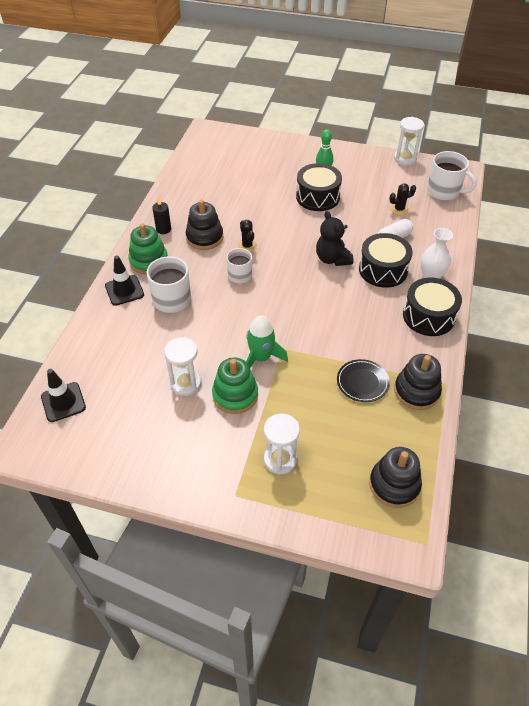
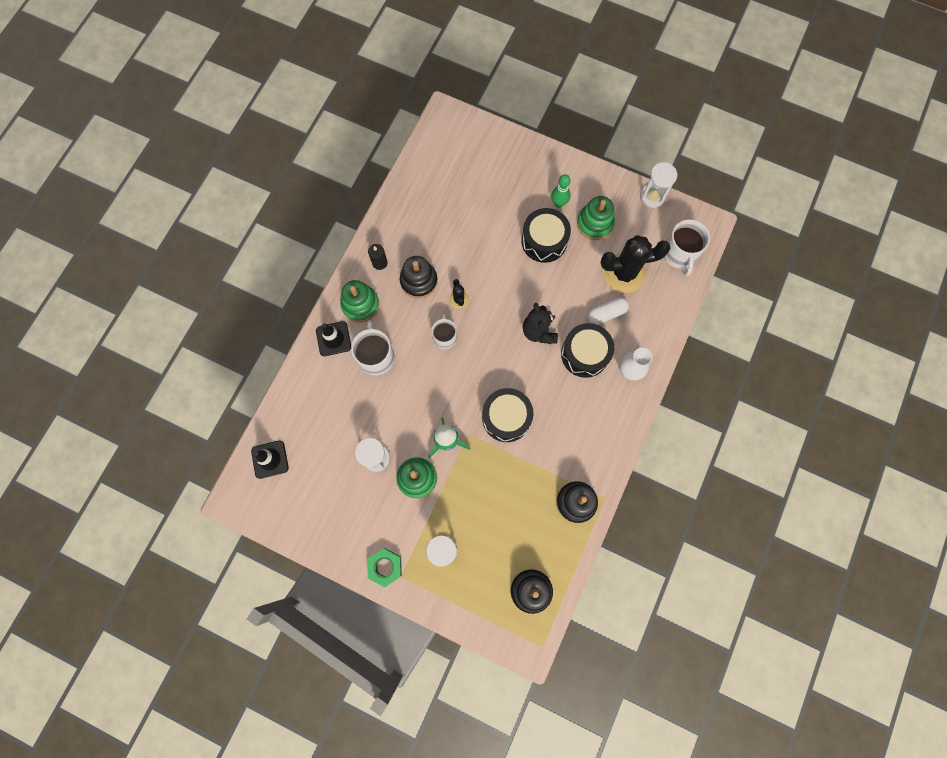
camera: 10 degrees right, 25 degrees up
(214, 488) = (385, 567): none -> green nut
(360, 180) = (594, 223): none -> green stacking toy
(362, 382) = (531, 484): black plate -> none
(399, 209) = (624, 273): black cactus -> black cactus, size x2.21
(428, 316) = (612, 419): black drum -> black drum (506, 418)
(444, 191) = (679, 254): white mug -> white mug turned 45 degrees clockwise

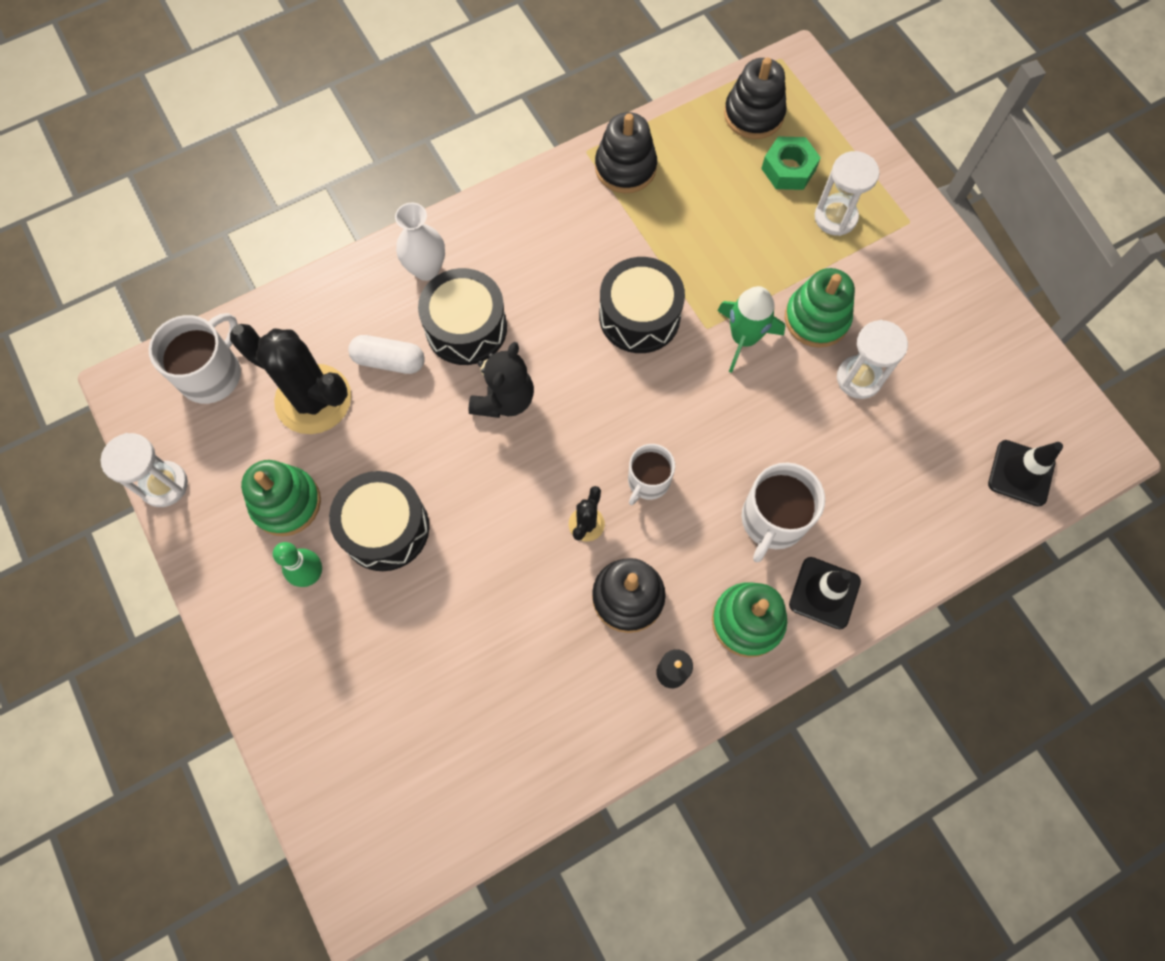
camera: 145 degrees left, 5 degrees down
(385, 567) = (925, 243): green nut -> green nut (788, 169)

